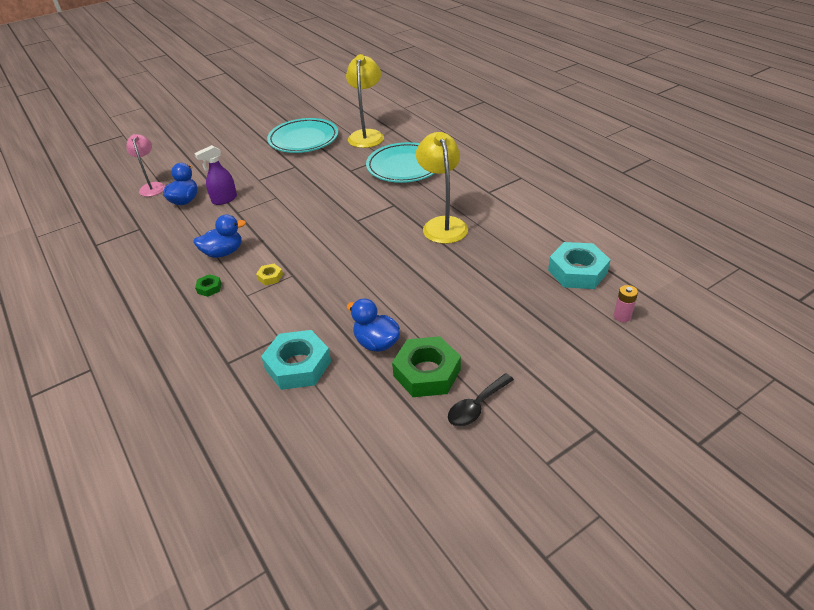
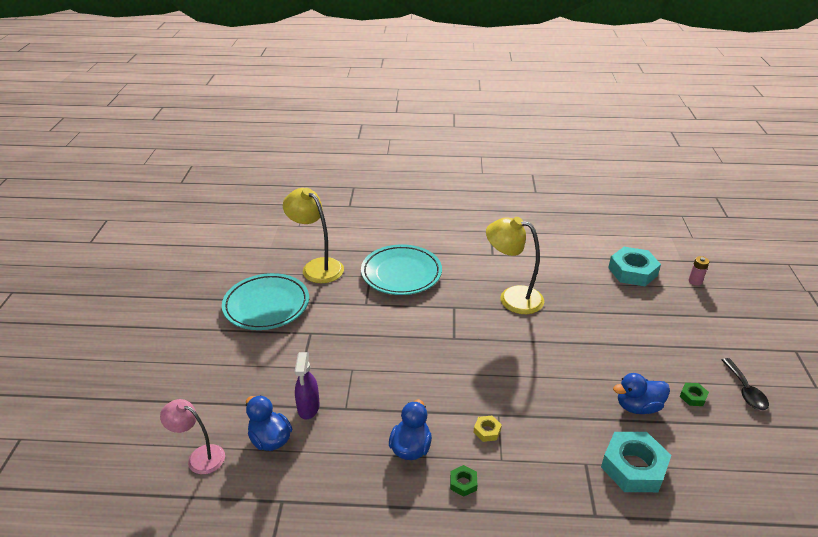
camera: 55 degrees left, 5 degrees down
(426, 372) = (693, 397): green nut -> green nut, size x0.45

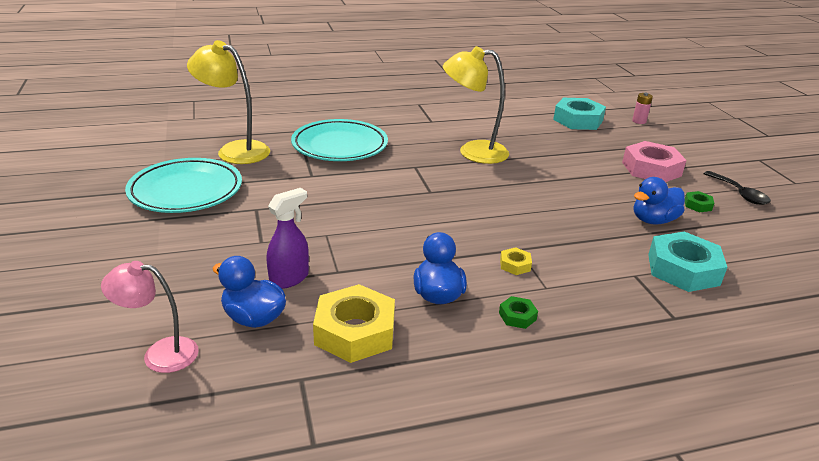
camera: 20 degrees left, 5 degrees down
(308, 408) = (289, 278): purple spray bottle -> purple spray bottle turned 120 degrees counterclockwise
(334, 468) = (355, 331): none -> yellow nut
(672, 345) = (651, 169): none -> pink nut

